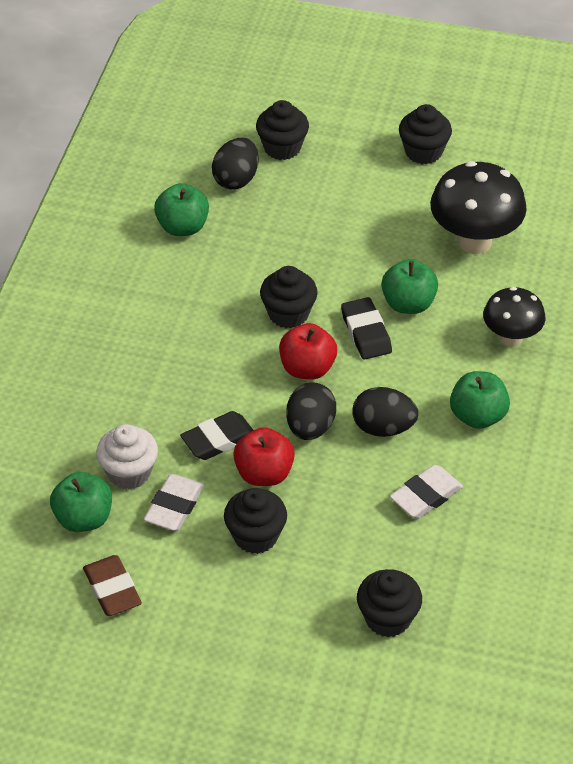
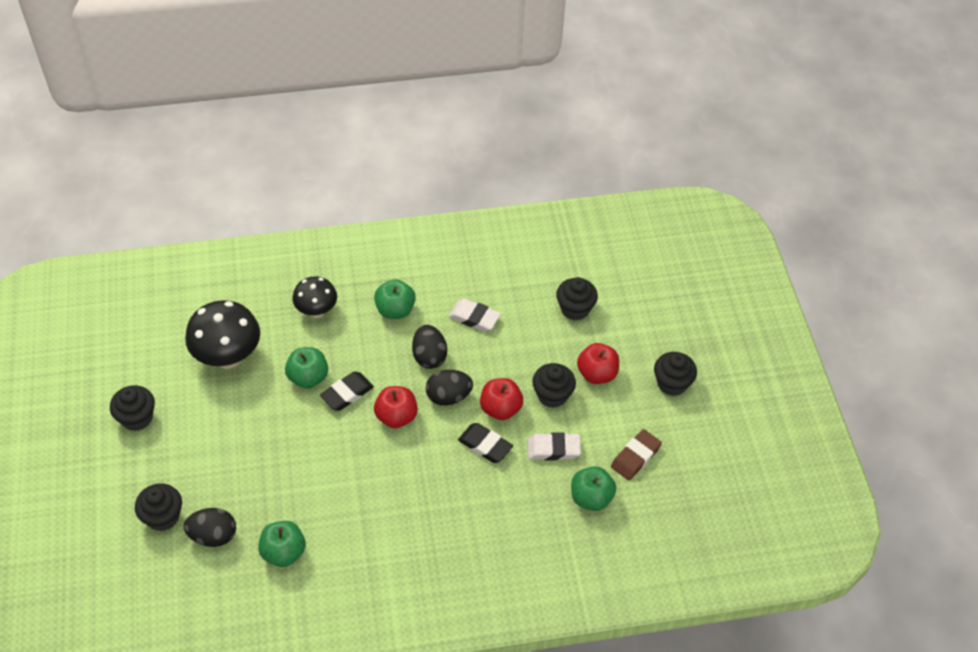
camera: 115 degrees left, 5 degrees up
(129, 472) = (539, 487): white cupcake -> none
(264, 599) = (597, 374): none -> red apple
(288, 314) = (348, 446): black cupcake -> black cupcake (672, 383)

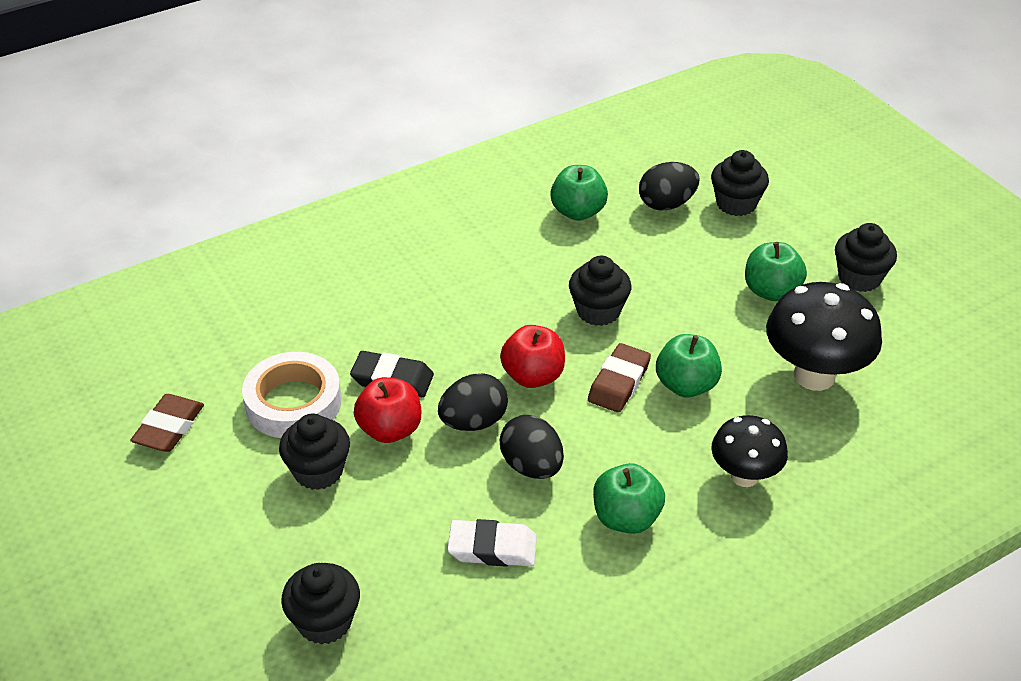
camera: 160 degrees right, 10 degrees down
(347, 393) = (619, 382): black eraser -> brown eraser
(553, 449) = (293, 402): white eraser -> white tape
(591, 498) = (223, 363): green apple -> green apple (771, 291)
(597, 374) = (256, 524): red apple -> none
(672, 383) = (126, 548): black cupcake -> black cupcake (598, 311)

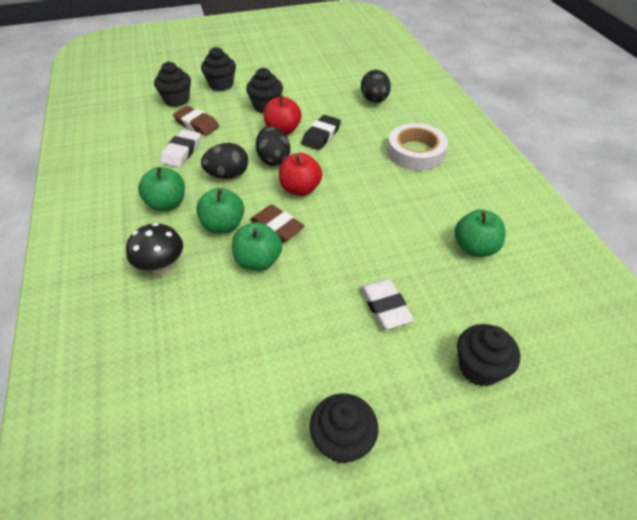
camera: 105 degrees right, 5 degrees up
(169, 427) = (316, 70): brown eraser -> brown eraser (197, 124)
(293, 402) = (317, 103): white tape -> white tape (415, 152)
(598, 311) = (352, 233): black cupcake -> black cupcake (221, 85)
(666, 204) = (482, 310): black egg -> black egg (374, 100)
(698, 270) = (385, 306): none -> white eraser
(771, 291) = (344, 352): green apple -> green apple (223, 225)
(814, 375) = (231, 346): black mushroom -> none

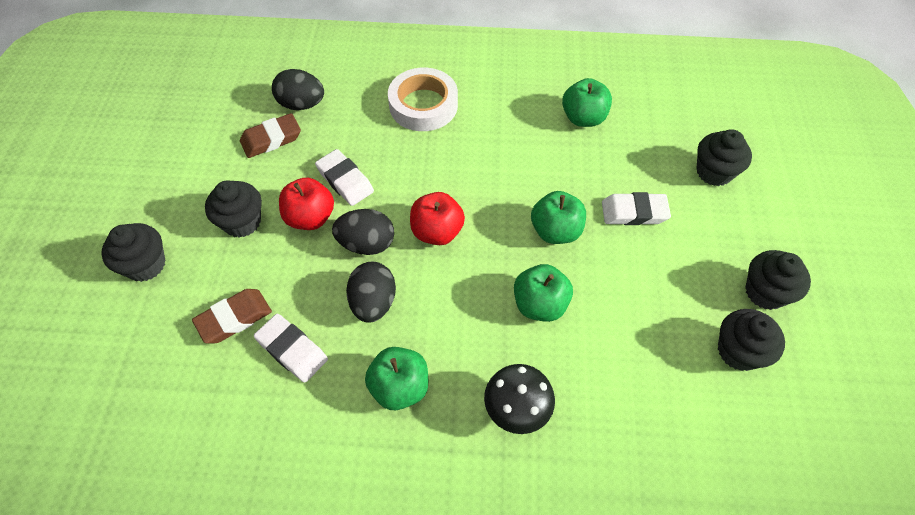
camera: 70 degrees left, 10 degrees up
(177, 100) = (148, 335): black cupcake -> black cupcake (738, 351)
(223, 225) = (468, 328): green apple -> green apple (555, 231)
(277, 227) = (492, 272): brown eraser -> brown eraser (271, 139)
(321, 136) = (345, 180): black eraser -> white eraser

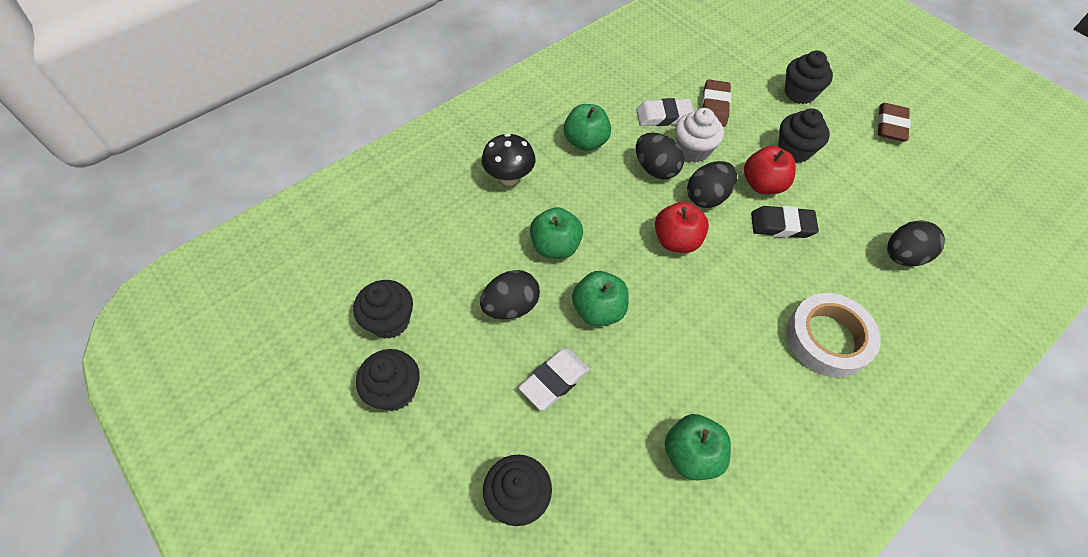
camera: 135 degrees right, 0 degrees up
(271, 139) = (872, 212): brown eraser -> brown eraser (890, 125)
(318, 292) = (693, 150): none -> white cupcake
(345, 180) = (782, 225): white eraser -> black eraser
(623, 285) = (511, 306): none -> black egg

